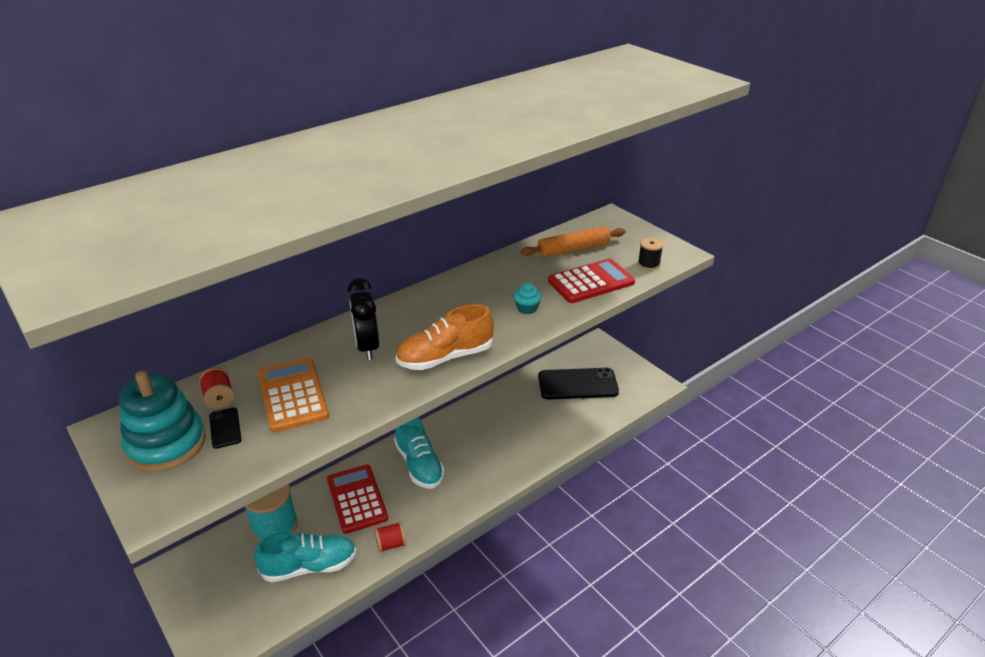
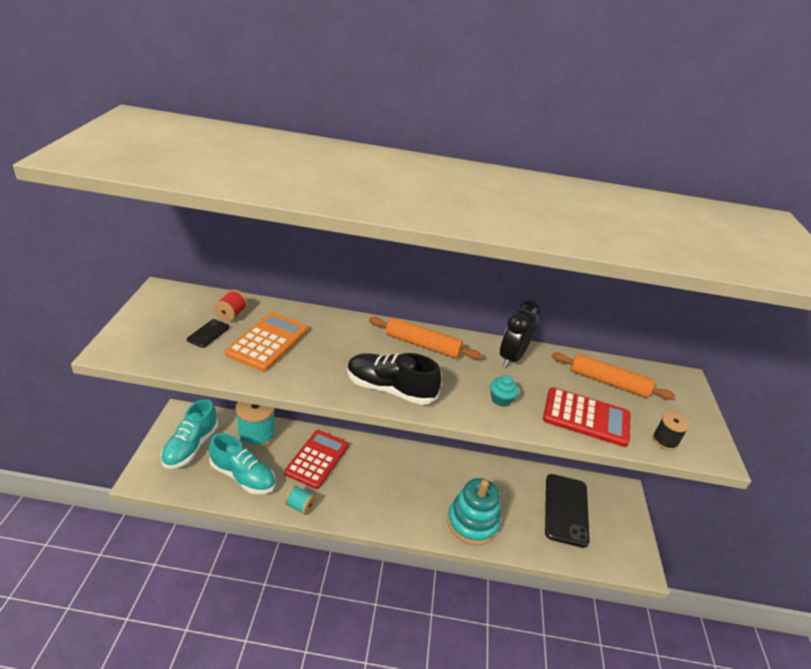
camera: 40 degrees right, 0 degrees up
(166, 444) = (171, 320): turquoise stacking toy -> turquoise stacking toy (472, 522)
(367, 347) = (352, 345): black clock -> black clock (511, 358)
(391, 544) = (300, 506): red spool -> turquoise spool
(419, 464) = (380, 470): turquoise shoe -> turquoise shoe (191, 446)
(420, 309) = (422, 345): none -> orange rolling pin
(445, 357) = (390, 389): orange shoe -> black shoe
(577, 384) = (566, 510): black phone -> black phone turned 60 degrees clockwise

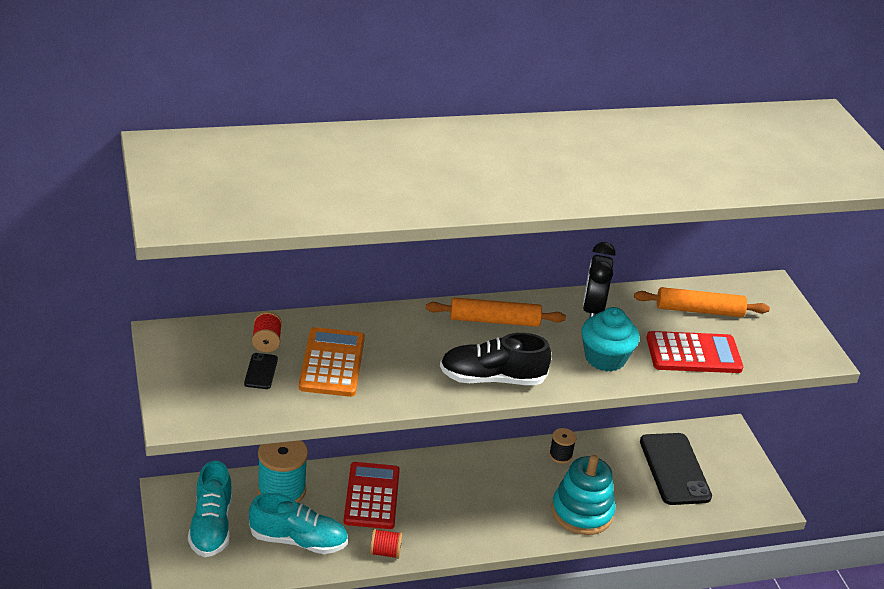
camera: 20 degrees left, 0 degrees up
(300, 506) = (385, 552): turquoise spool -> red spool
(501, 399) = (605, 358): turquoise cupcake -> turquoise cupcake, size x1.84
(665, 441) = (773, 356): black spool -> black spool (560, 455)

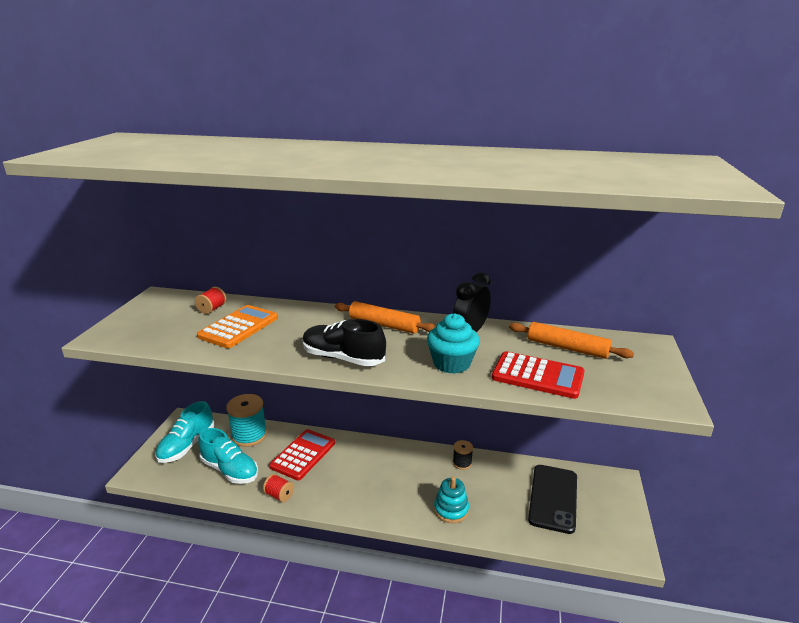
camera: 30 degrees right, 10 degrees down
(261, 371) = (187, 323): black phone -> none
(582, 512) = (451, 510): turquoise stacking toy -> turquoise stacking toy, size x0.65

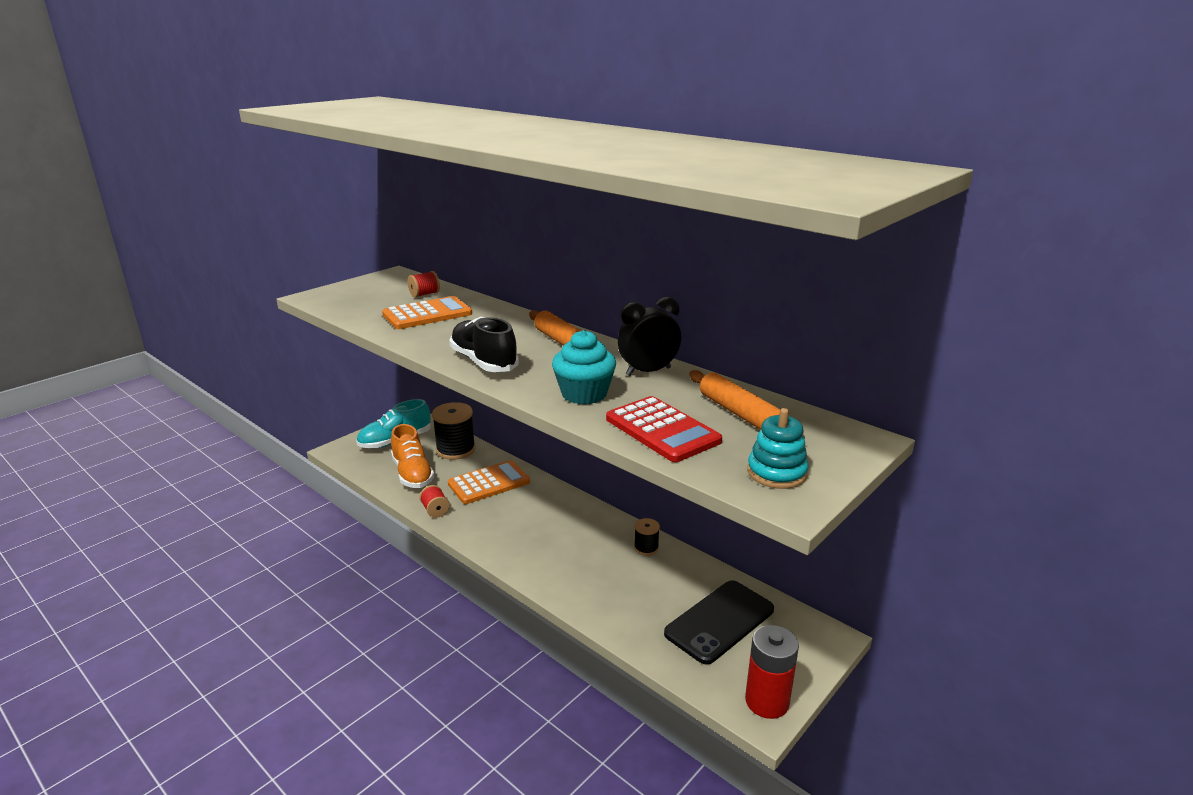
camera: 30 degrees right, 0 degrees up
(230, 470) = (412, 474): turquoise shoe -> orange shoe
(249, 435) = (455, 450): turquoise spool -> black spool
(303, 455) = (489, 483): red calculator -> orange calculator
(451, 510) = (588, 586): turquoise stacking toy -> turquoise stacking toy (776, 473)
(627, 542) = (767, 701): none -> red battery

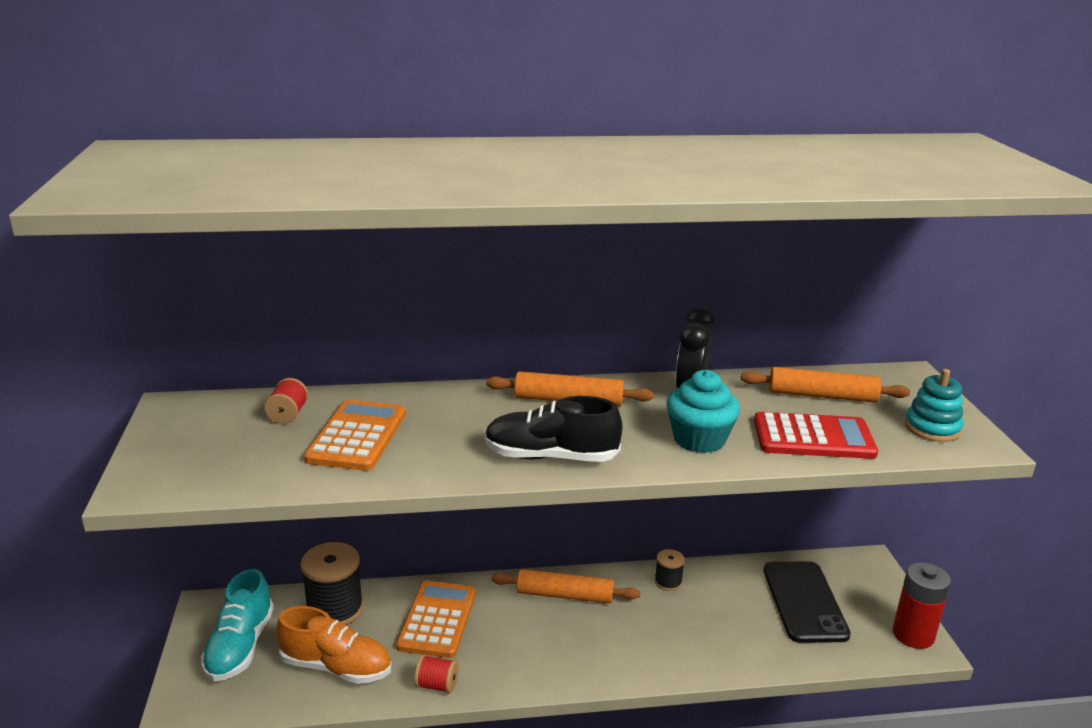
camera: 50 degrees left, 0 degrees up
(572, 514) = (565, 595): none -> orange rolling pin

